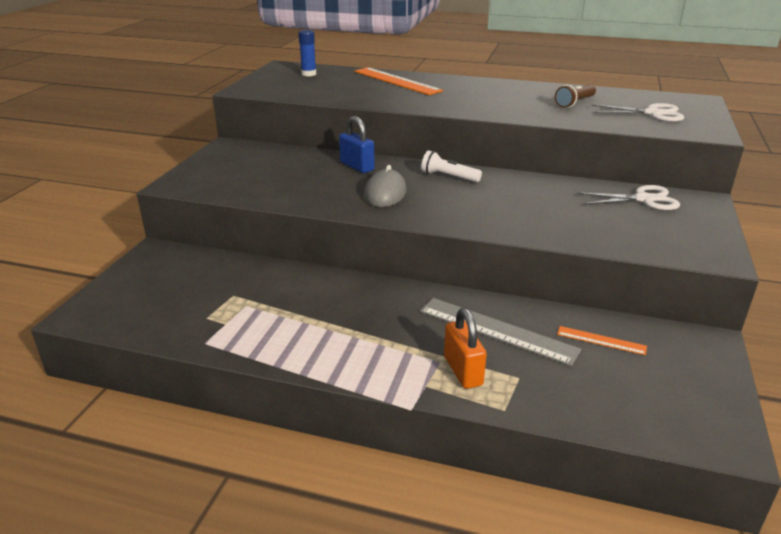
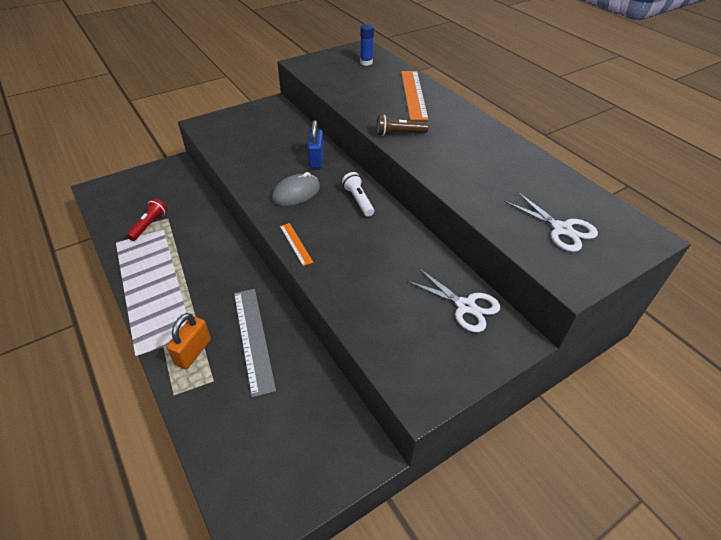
camera: 40 degrees right, 15 degrees up
(221, 310) = (149, 225): none -> red flashlight
(575, 103) = (512, 182): brown flashlight -> brown flashlight (399, 133)
(601, 340) = (299, 394): orange ruler -> orange ruler (295, 244)

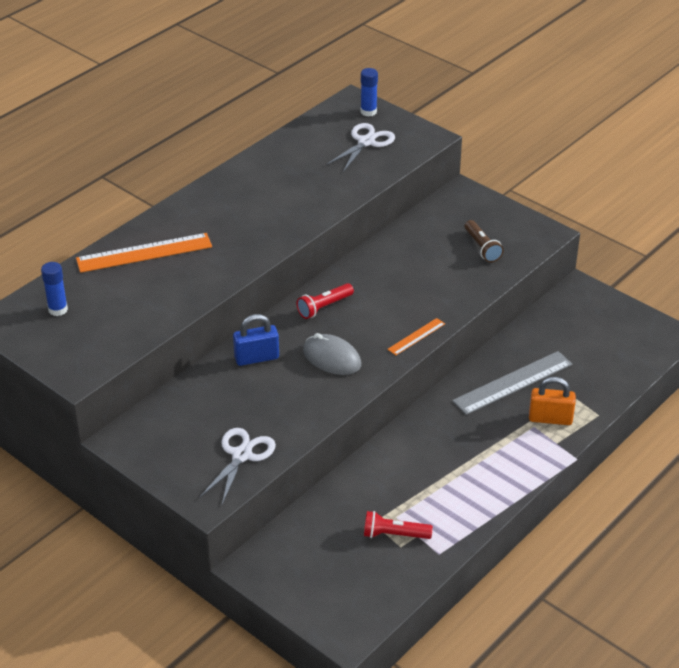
camera: 105 degrees left, 5 degrees down
(358, 200) = (324, 307): white flashlight -> red flashlight
(399, 133) = (246, 251): brown flashlight -> brown flashlight (482, 248)
(465, 306) = (442, 220): white scissors -> white scissors (241, 455)
(627, 244) = (368, 112): none -> blue glue stick

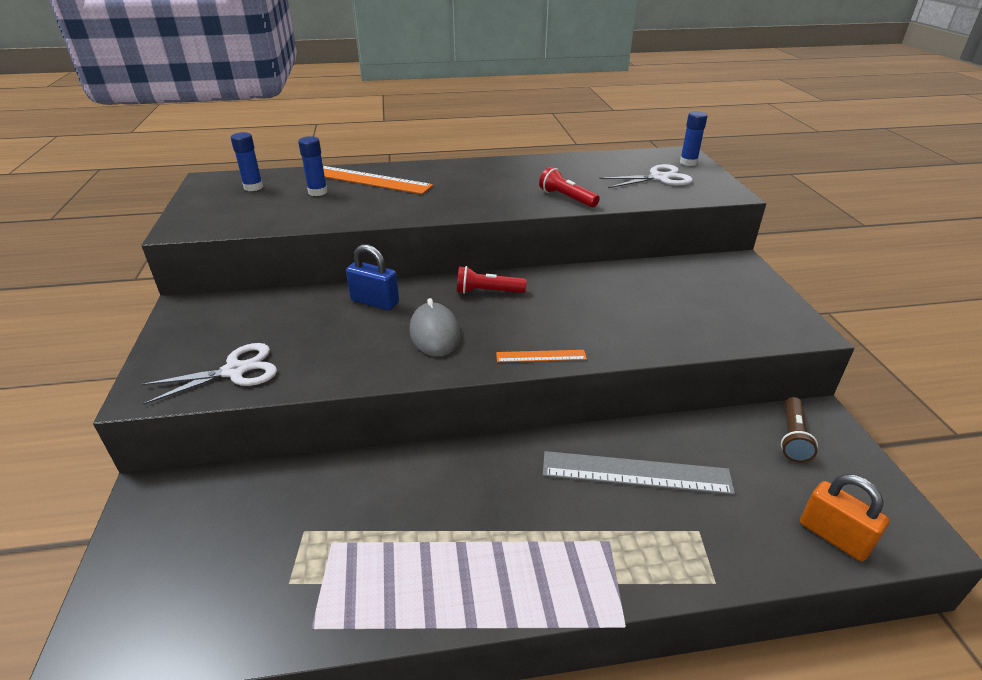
camera: 40 degrees right, 5 degrees down
(123, 287) = (317, 192): none -> blue glue stick
(394, 534) = (302, 562): red flashlight -> red flashlight (567, 198)
(482, 248) = (710, 312): brown flashlight -> brown flashlight (792, 437)
(550, 418) = (640, 544): orange padlock -> orange padlock (834, 536)

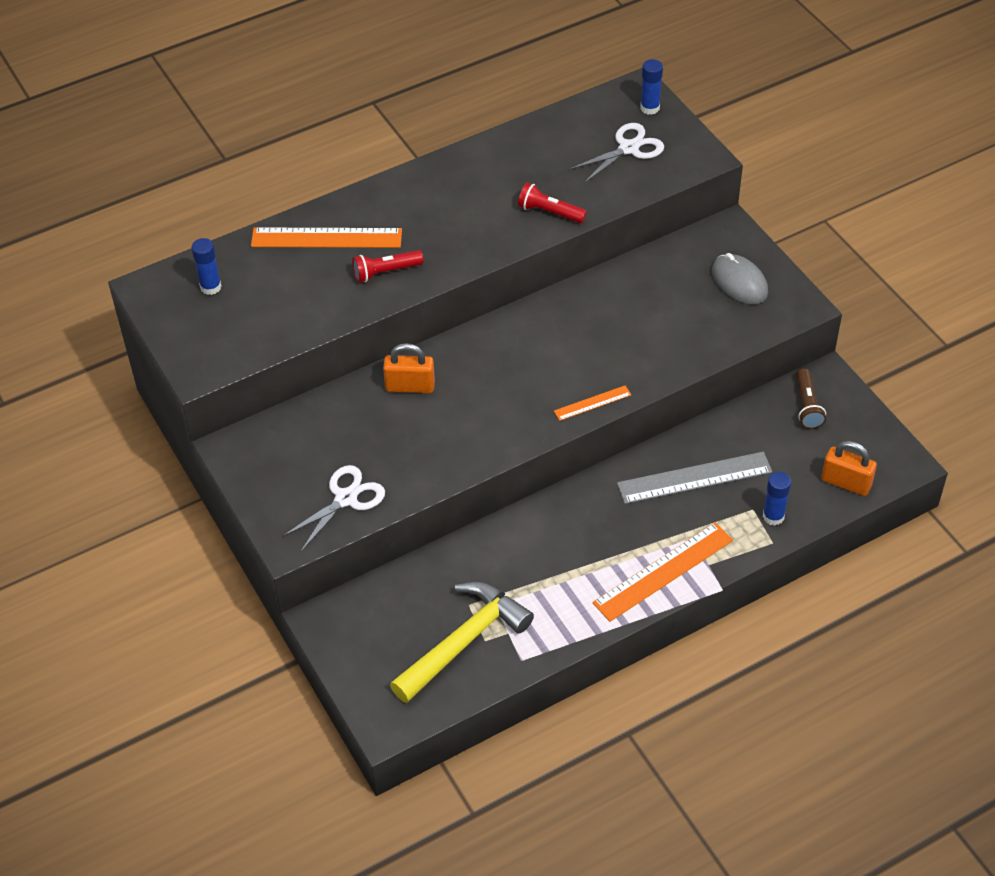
camera: 20 degrees left, 15 degrees up
(265, 575) = (464, 641): none -> yellow hammer
(317, 192) = (288, 275): blue glue stick -> blue glue stick (773, 516)
(375, 302) = (410, 386): blue padlock -> orange padlock
(434, 333) = (489, 406): grey mouse -> grey mouse (739, 282)
(488, 292) = (508, 341): red flashlight -> red flashlight (385, 272)
(554, 571) = (663, 571): none -> orange ruler

